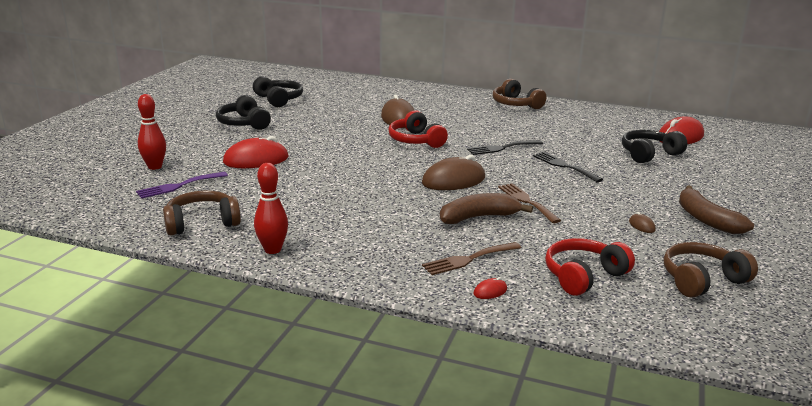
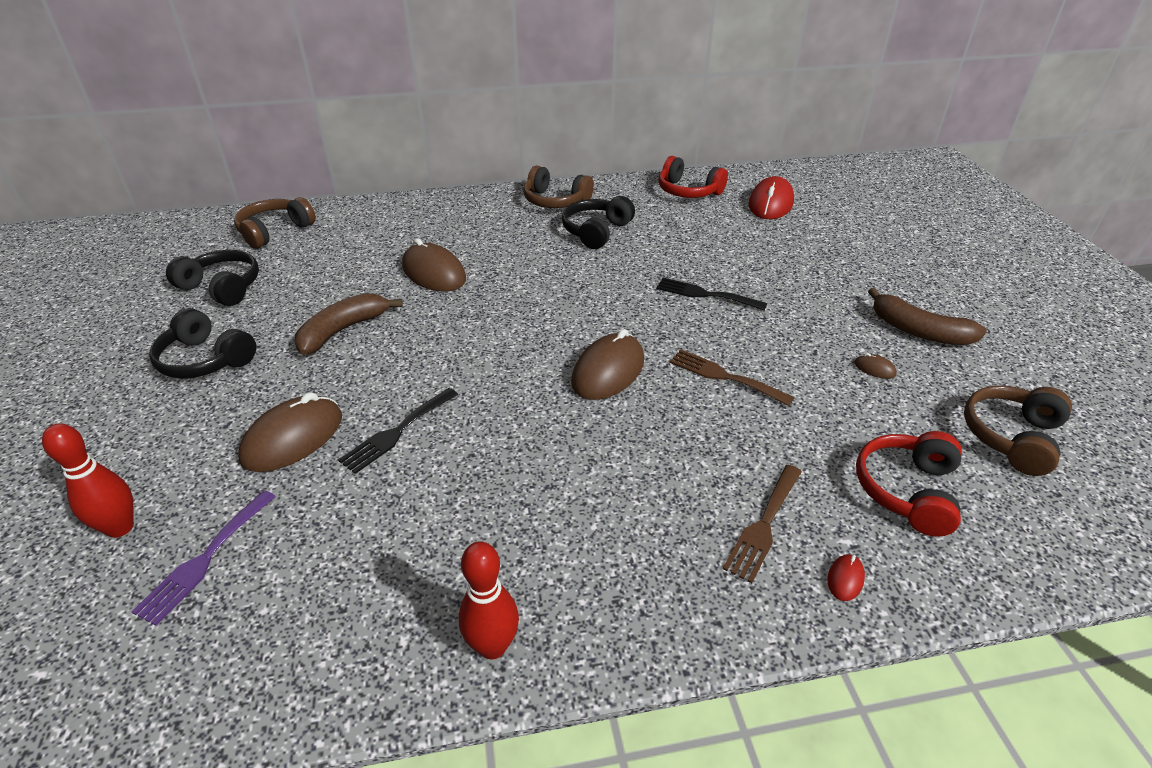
camera: 30 degrees left, 15 degrees up
(202, 223) = (321, 638): brown headphones -> brown headphones (275, 231)
(256, 160) = (293, 438): red mouse -> brown mouse
(416, 140) = (493, 309): red headphones -> red headphones (688, 191)
(478, 217) = (700, 432): brown banana -> brown banana (343, 330)
(501, 148) = (609, 286): black fork -> black fork (396, 432)
(649, 154) = (768, 242): black headphones -> black headphones (596, 231)

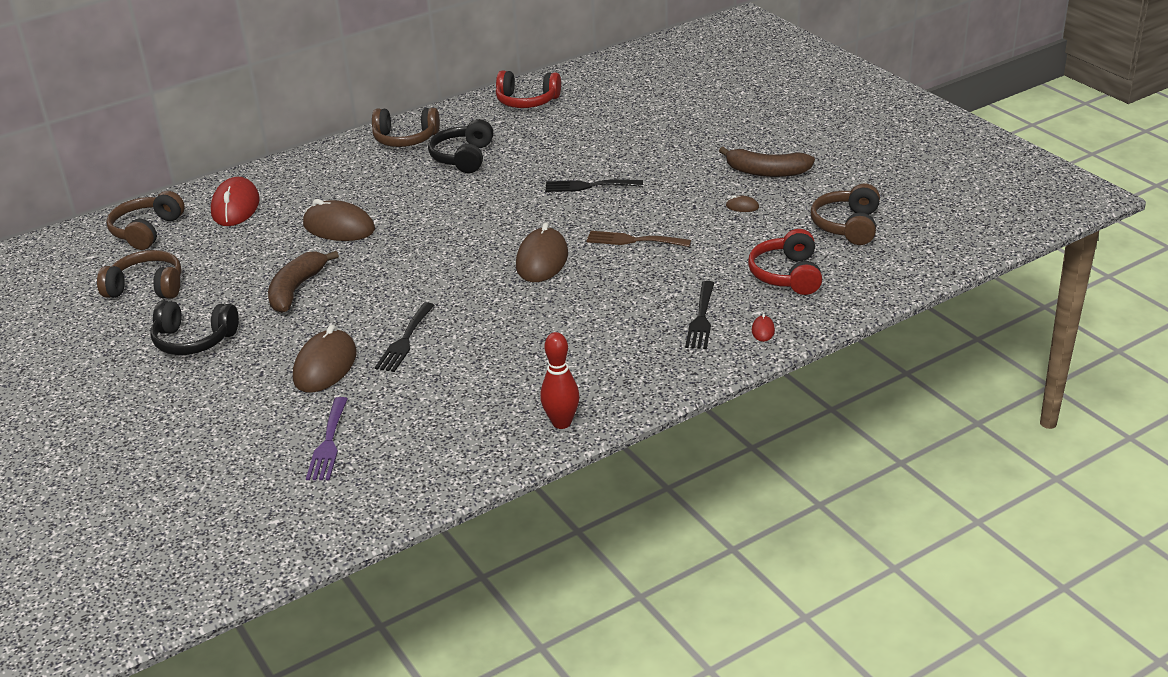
camera: 20 degrees left, 5 degrees down
(120, 527) = (245, 447): red bowling pin -> none
(222, 287) = (147, 287): black headphones -> brown headphones
(763, 525) = (701, 319): brown fork -> black fork
(770, 204) = (608, 96): red mouse -> red mouse (235, 207)

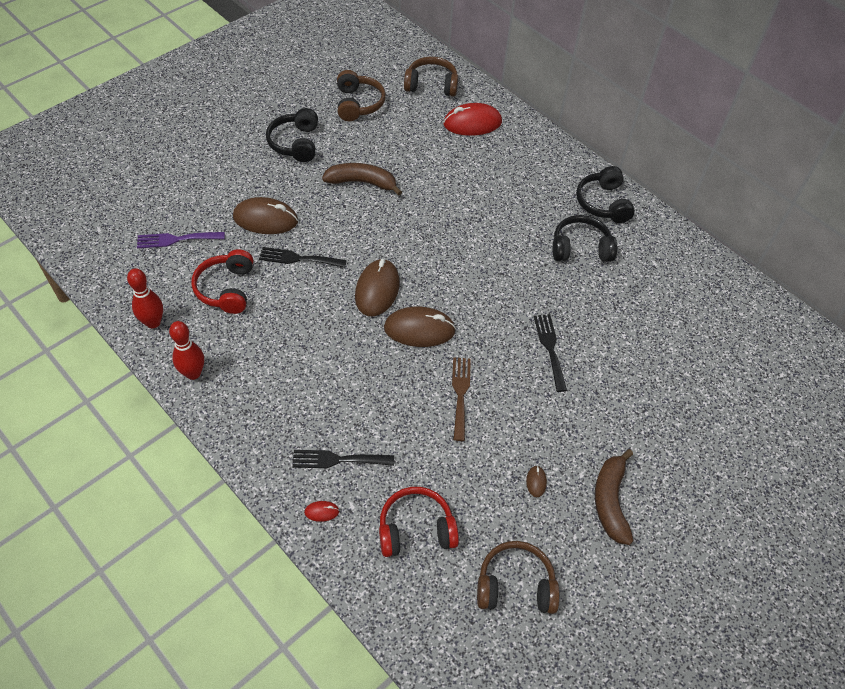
camera: 75 degrees right, 20 degrees up
(339, 227) = (452, 189): brown mouse -> brown mouse (377, 290)
(405, 139) = (603, 203): brown headphones -> black headphones
(470, 459) = (153, 322): none -> red bowling pin
(527, 101) = (700, 279): red headphones -> red headphones (226, 289)

